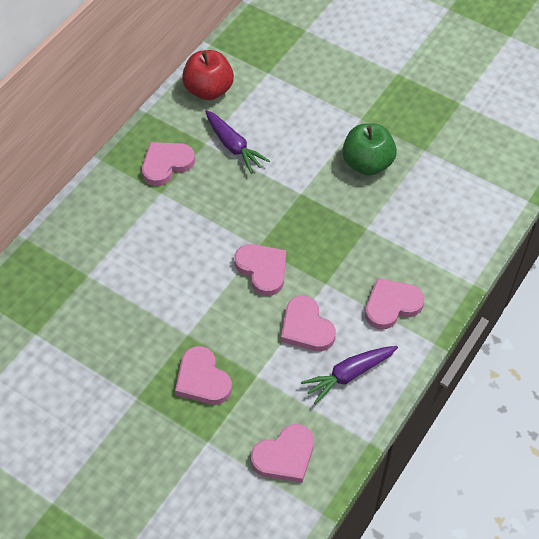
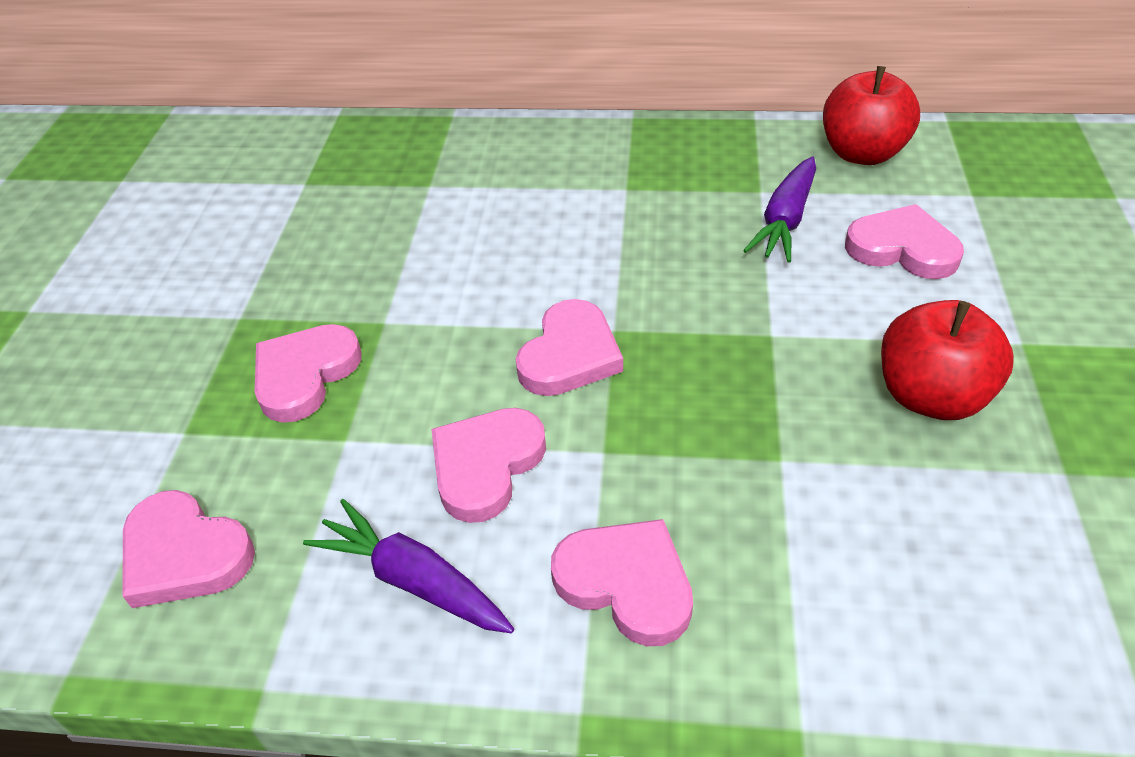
camera: 65 degrees right, 10 degrees down
(166, 164) = (682, 172): pink heart -> pink heart (902, 248)
(367, 163) = (930, 396): green apple -> red apple

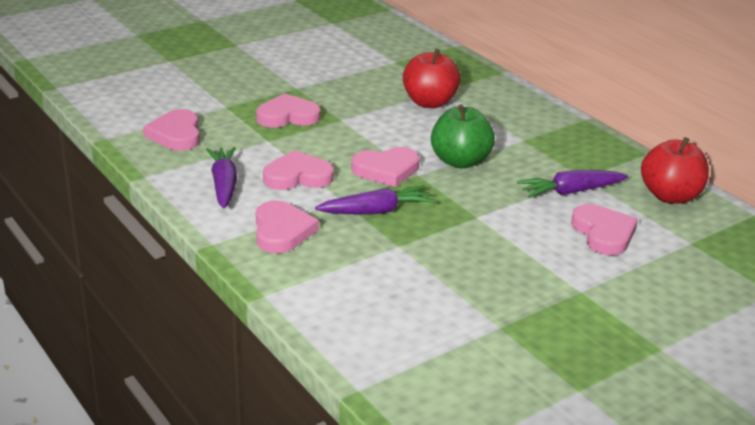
camera: 45 degrees right, 15 degrees down
(621, 271) = (460, 161): none -> green apple
(669, 430) = (377, 211): none -> purple carrot
(930, 396) = (499, 273): red apple -> red apple (429, 102)

